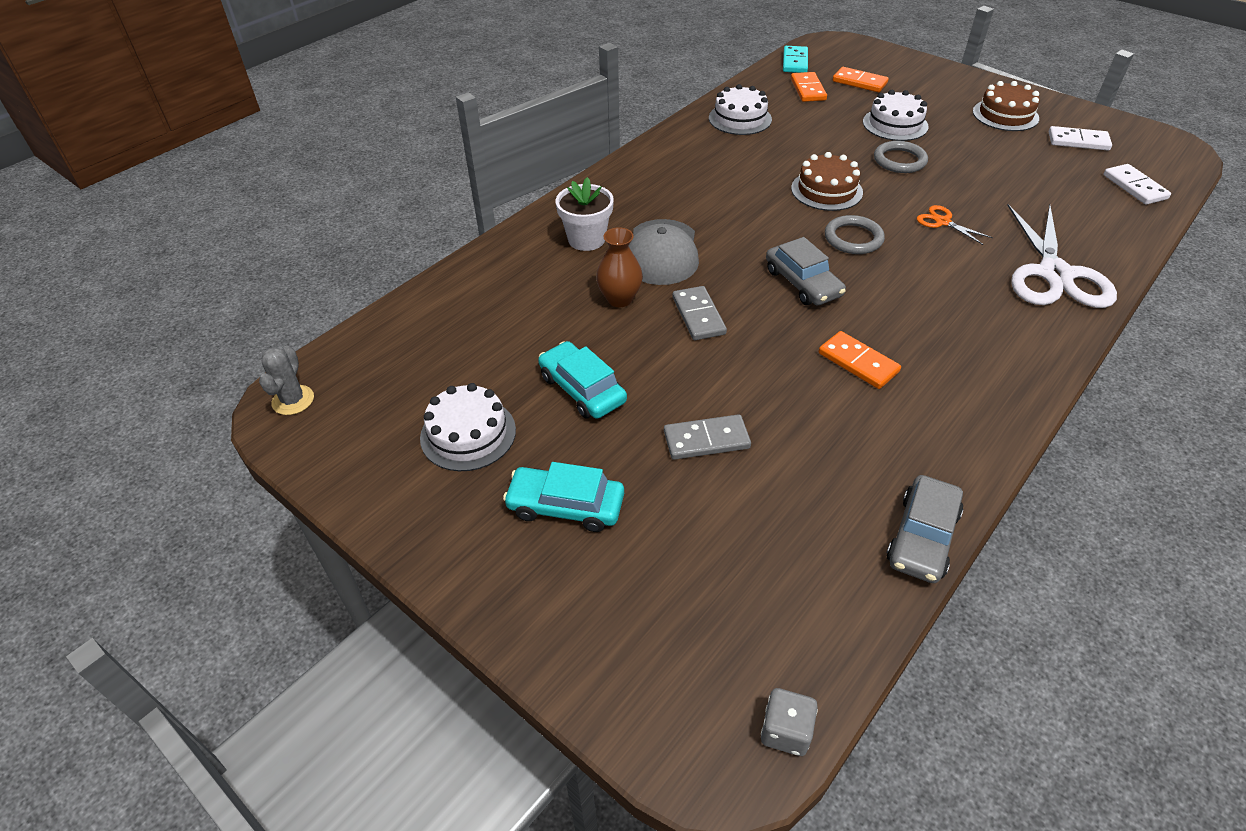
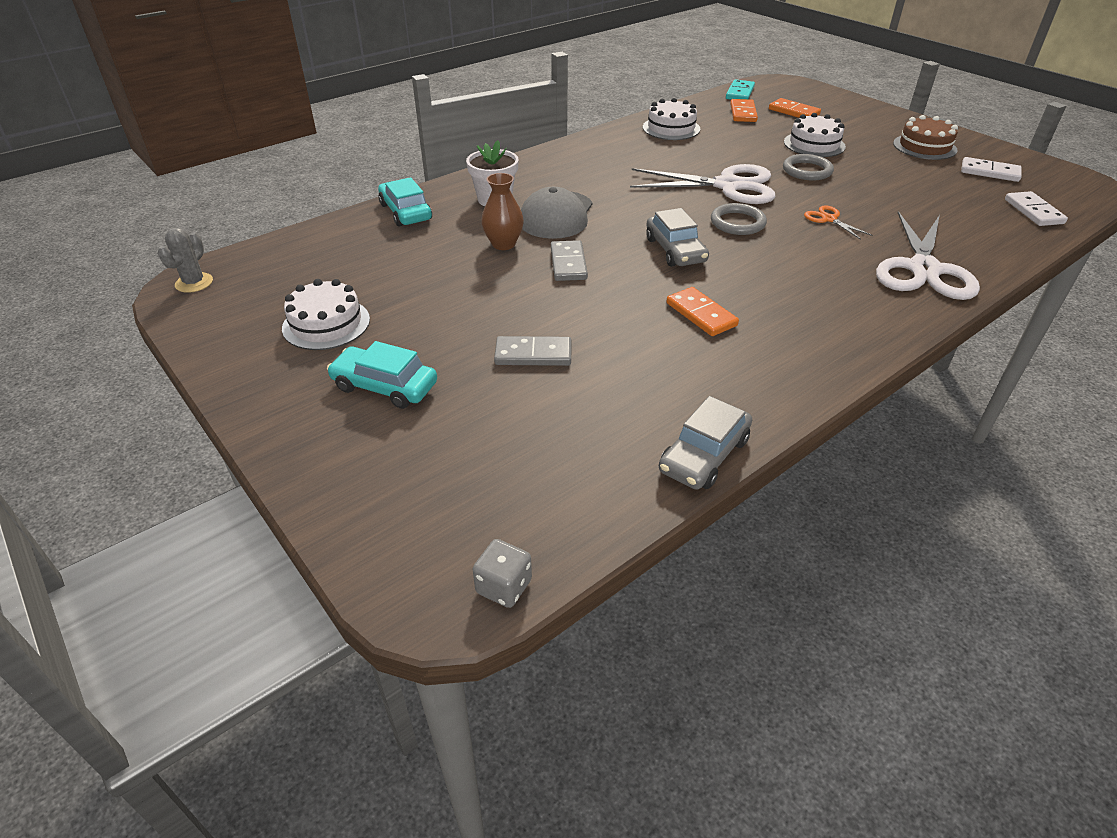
camera: 10 degrees right, 5 degrees down
(582, 389) = (440, 304): turquoise car -> turquoise car (406, 212)
(826, 190) = (728, 186): brown cake -> white scissors

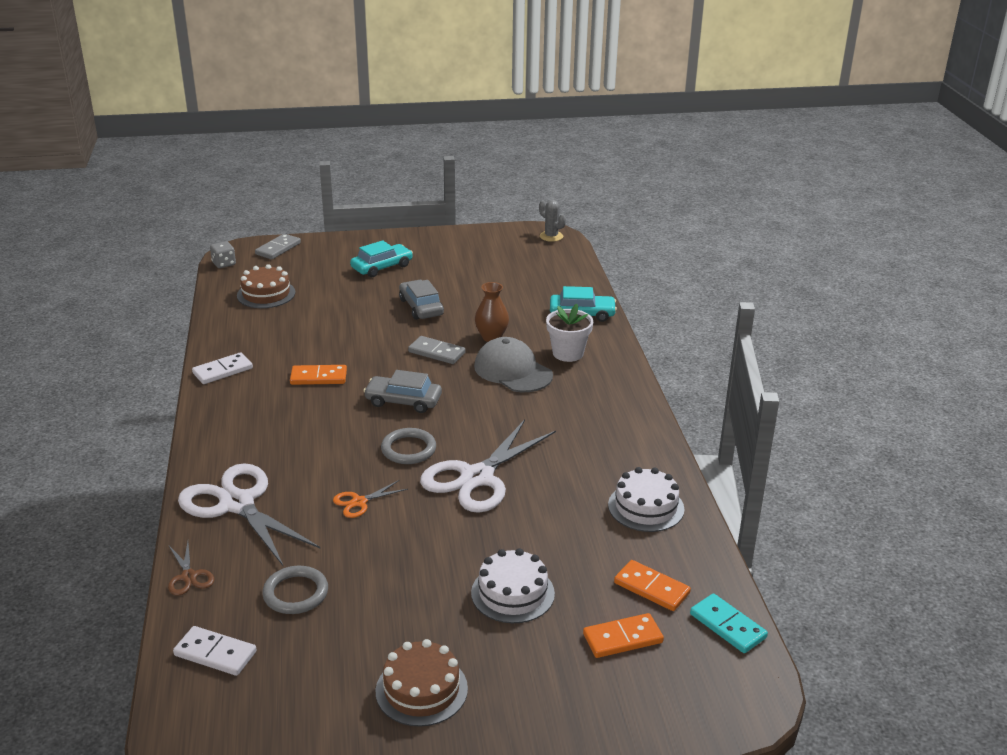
camera: 120 degrees right, 10 degrees down
(326, 324) = (460, 263): white cake -> none
(533, 354) = (354, 311): grey domino -> grey domino (278, 248)
(563, 462) = (266, 294): none -> brown cake
(704, 455) = (217, 329): grey car -> grey car (421, 307)
(807, 171) = (457, 546): grey ring -> grey ring (295, 593)
(829, 219) = (359, 502): orange scissors -> orange scissors turned 150 degrees clockwise
(989, 172) = (311, 694): white domino -> white domino (222, 371)
(1014, 252) = (189, 577): none -> brown scissors

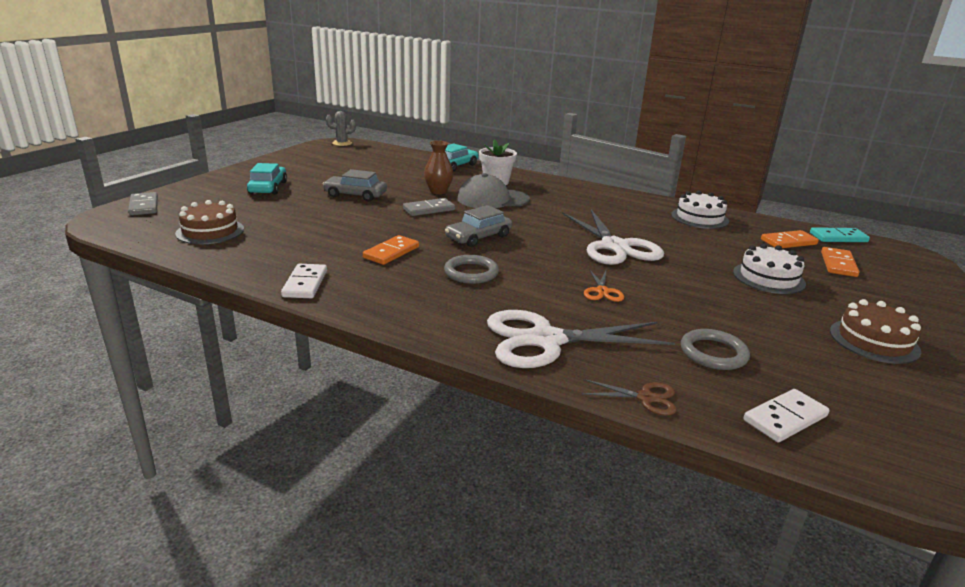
camera: 55 degrees left, 5 degrees down
(224, 264) = (111, 230): grey dice -> none
(408, 449) = (549, 255): grey ring -> grey ring (471, 273)

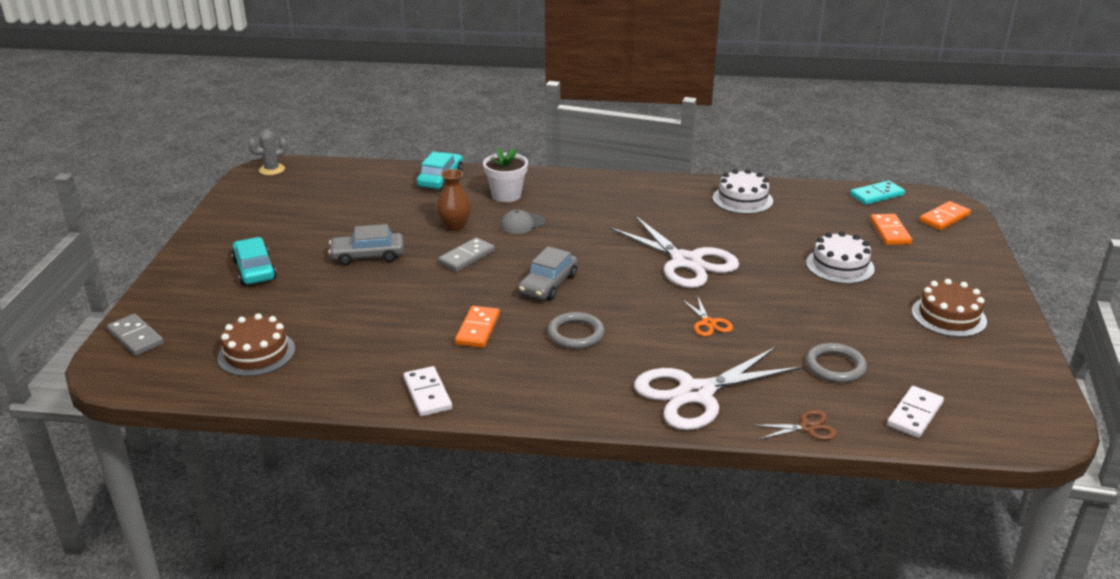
camera: 20 degrees left, 5 degrees up
(492, 199) = (522, 224): grey cap -> grey cap, size x0.55
(788, 242) = (837, 213): orange domino -> orange domino (944, 218)

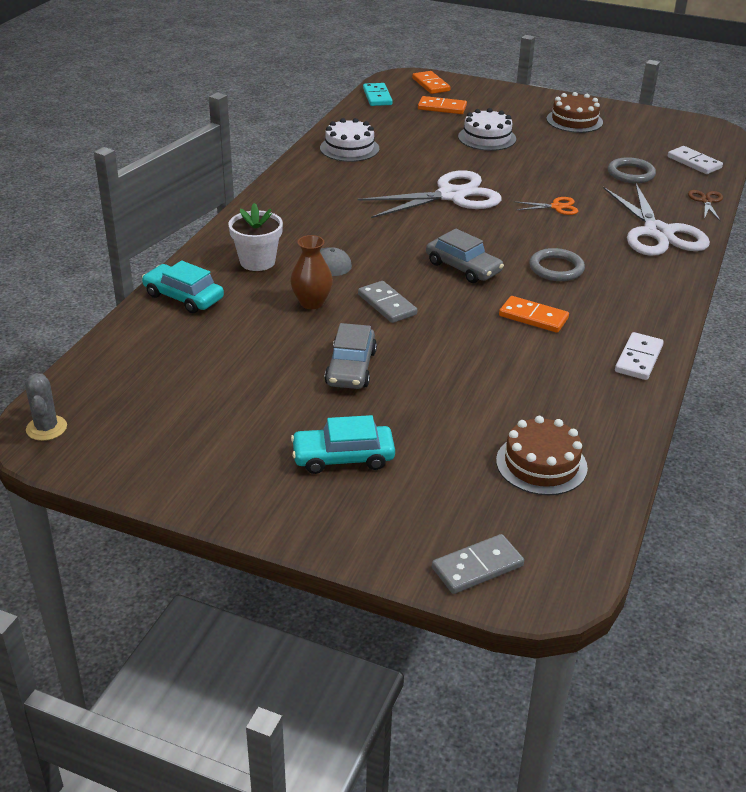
camera: 75 degrees left, 5 degrees up
(427, 394) = (638, 359): white domino -> white domino turned 60 degrees counterclockwise

